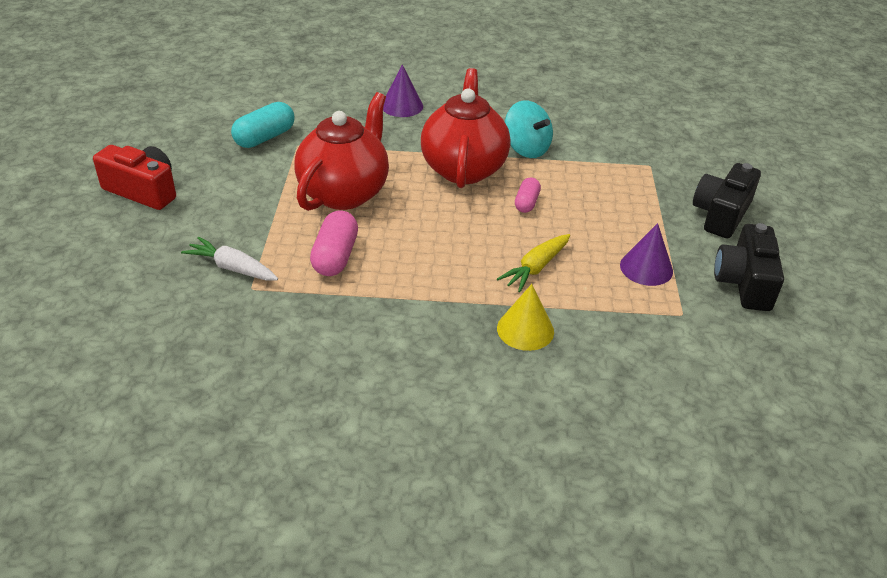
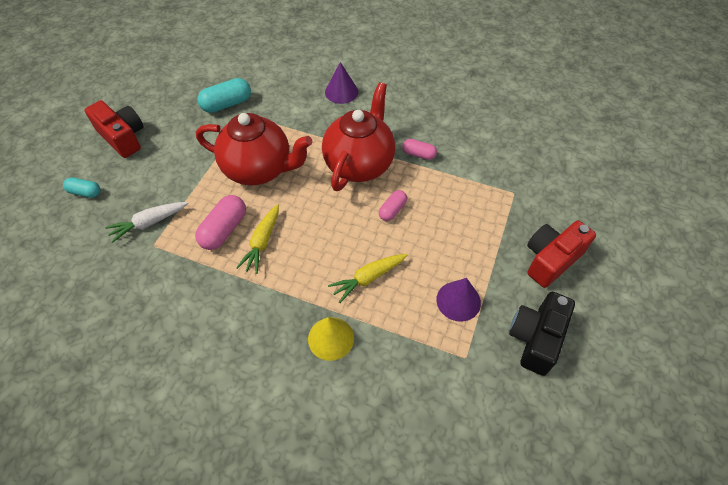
camera: 20 degrees right, 15 degrees up
(124, 253) = (85, 192): none -> turquoise capsule
(232, 268) = (149, 223): white carrot -> white carrot turned 75 degrees counterclockwise
(344, 193) = (259, 169): red teapot -> red teapot turned 60 degrees clockwise
(390, 259) = (262, 242): none -> yellow carrot
(526, 149) = (418, 154): turquoise spinning top -> pink capsule
(721, 214) = (551, 259): black camera -> red camera

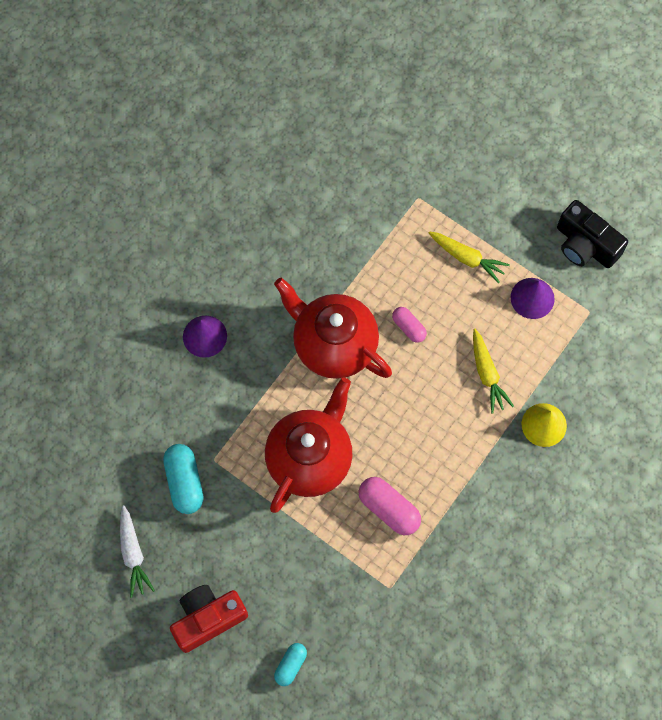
camera: 75 degrees left, 15 degrees up
(149, 223) = (358, 591): white carrot -> white carrot (133, 553)
(262, 242) = (416, 471): yellow carrot -> yellow carrot (467, 258)
(418, 154) = (336, 276): pink capsule -> none
(551, 259) = (508, 196): red camera -> none

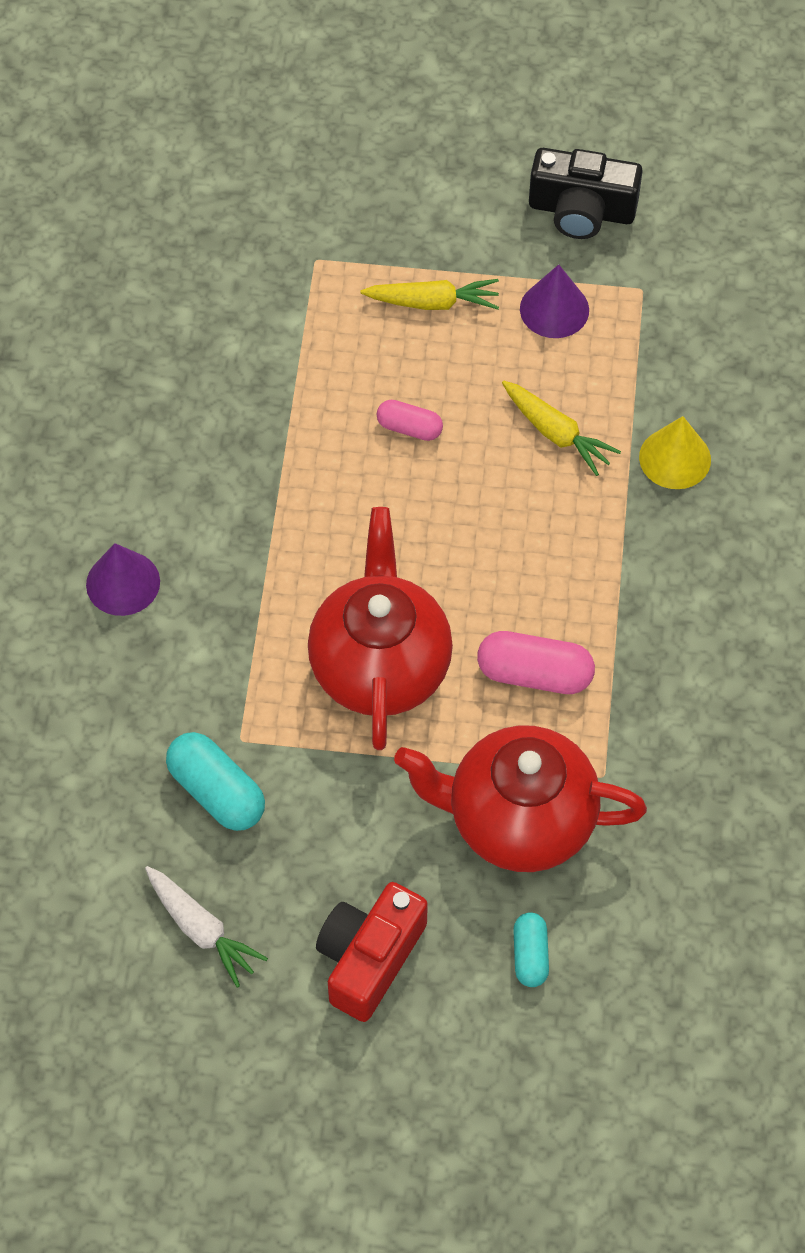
camera: 30 degrees left, 10 degrees down
(333, 345) = (318, 502): red teapot -> red teapot (518, 820)

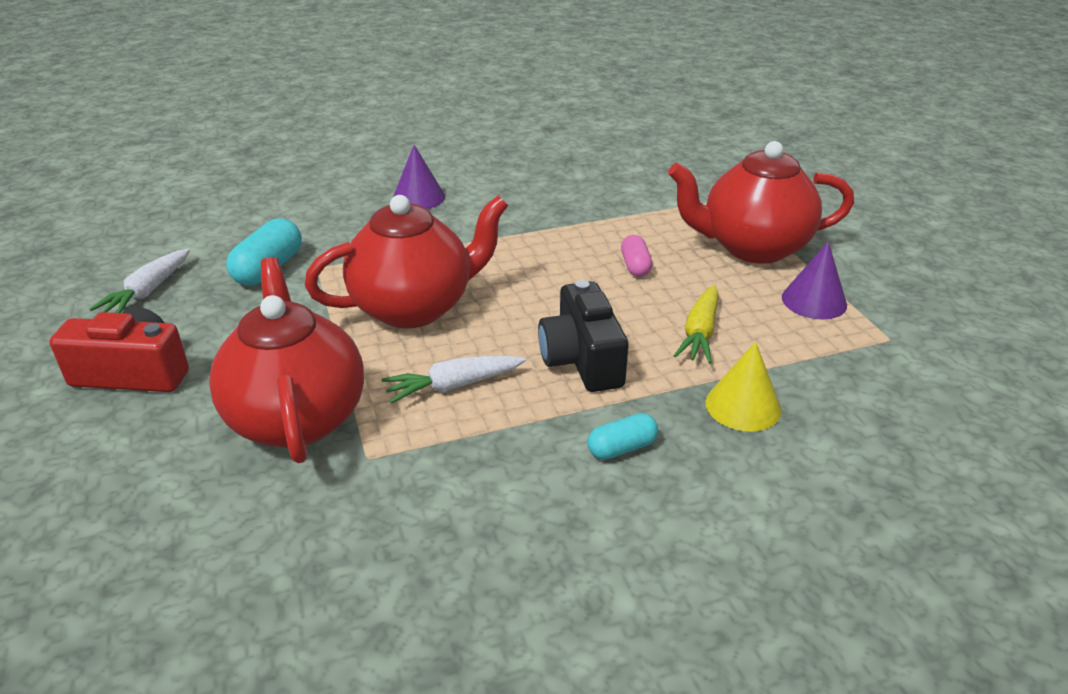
camera: 65 degrees right, 25 degrees down
(432, 302) = (752, 248): yellow carrot -> red teapot
(530, 955) = (151, 464): turquoise capsule -> turquoise capsule (622, 448)
(534, 674) = (454, 386): pink capsule -> white carrot
(581, 210) = (920, 289): black camera -> black camera (582, 359)

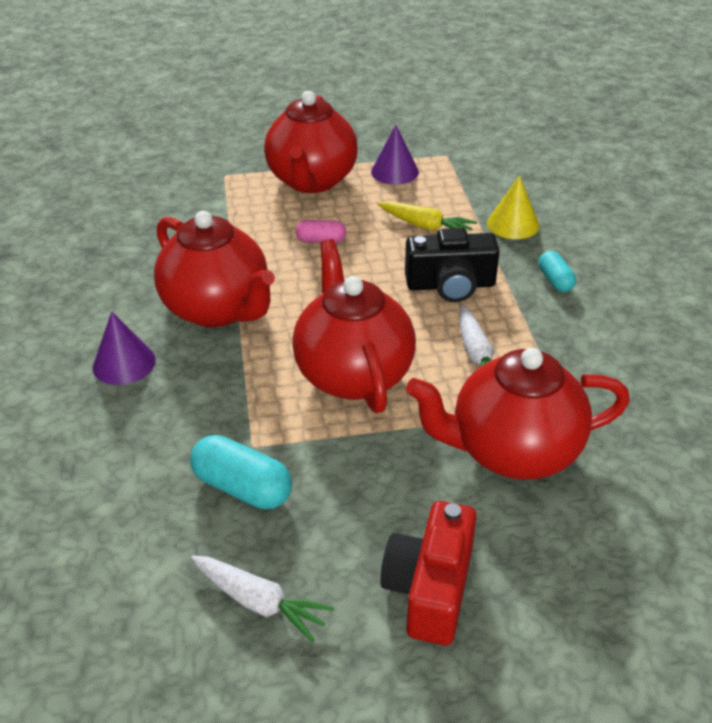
camera: 80 degrees left, 5 degrees up
(500, 226) = (218, 309): none -> red teapot

